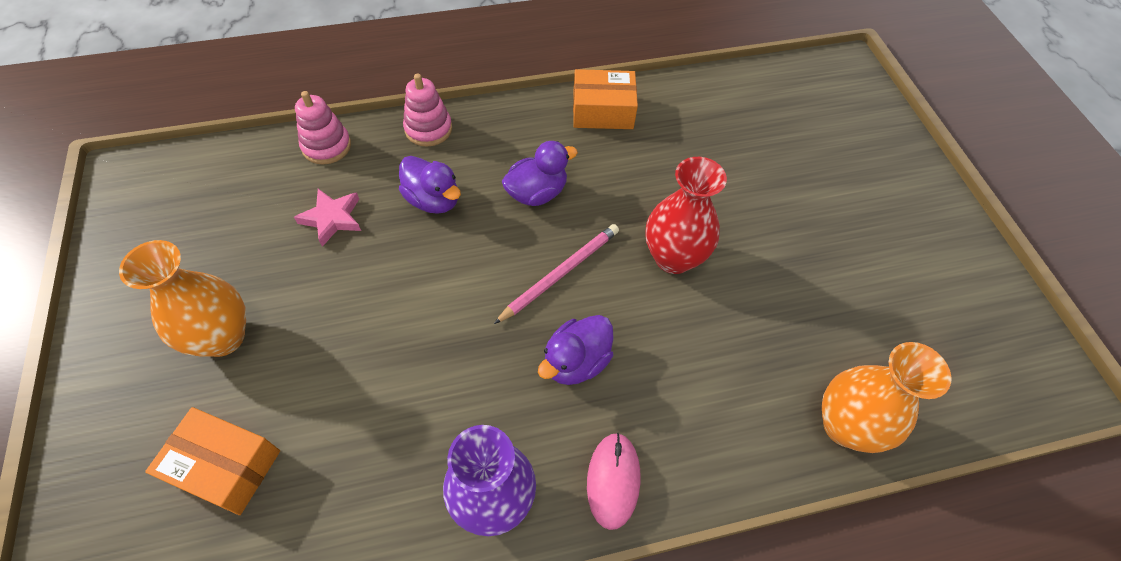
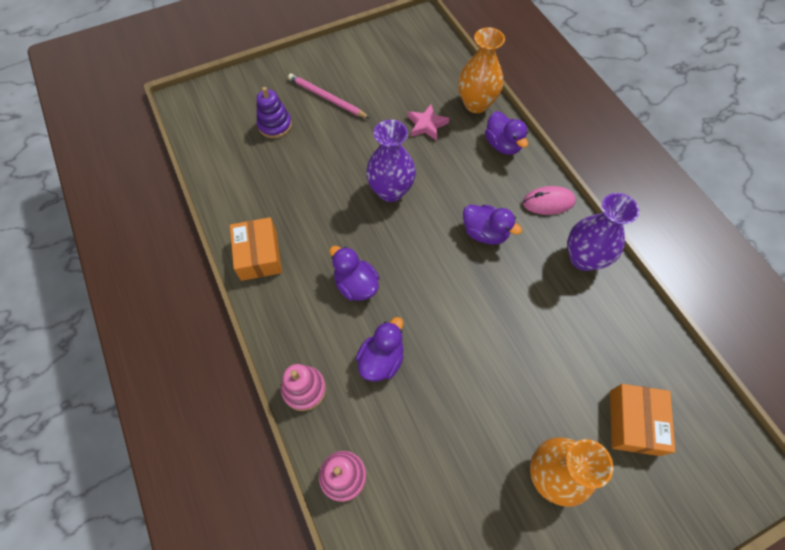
camera: 100 degrees left, 5 degrees up
(332, 218) = (421, 435): pink star -> pink star (426, 125)
(560, 274) = (423, 255): pink pencil -> pink pencil (327, 98)
(673, 257) = (391, 191): red vase -> purple vase
(746, 443) = (502, 145): none -> purple duck
(803, 147) = (275, 125): none -> purple stacking toy

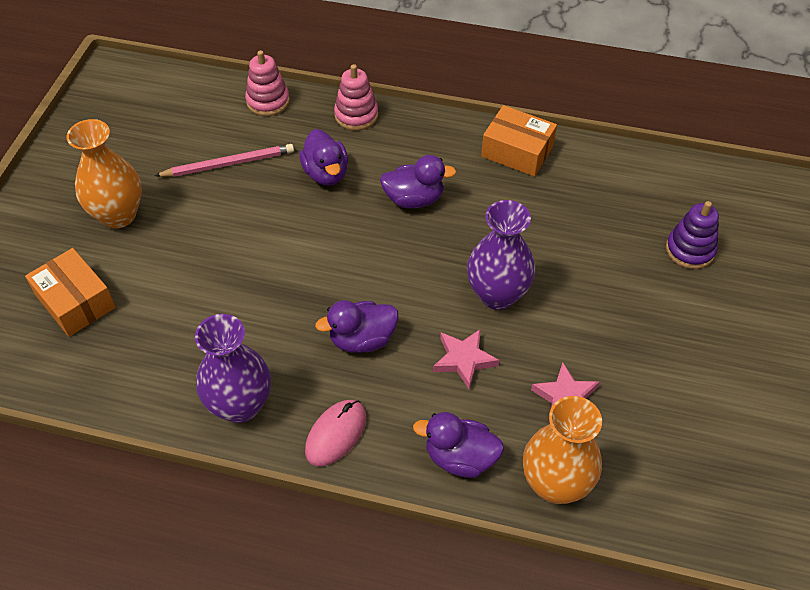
camera: 130 degrees right, 10 degrees down
(327, 98) = (699, 324): pink pencil -> pink pencil (228, 164)
(448, 178) = (464, 360): none -> pink star

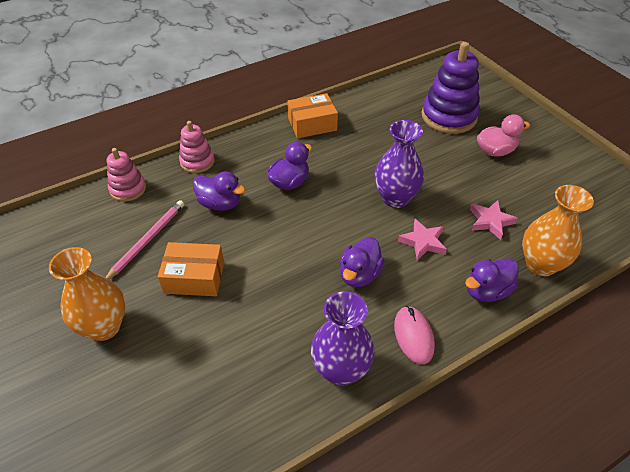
camera: 45 degrees left, 5 degrees down
(76, 301) = (143, 406): orange box -> orange box (194, 277)
(688, 330) = (495, 151): none -> pink duck
(690, 250) = (449, 116): purple stacking toy -> purple stacking toy, size x1.76

